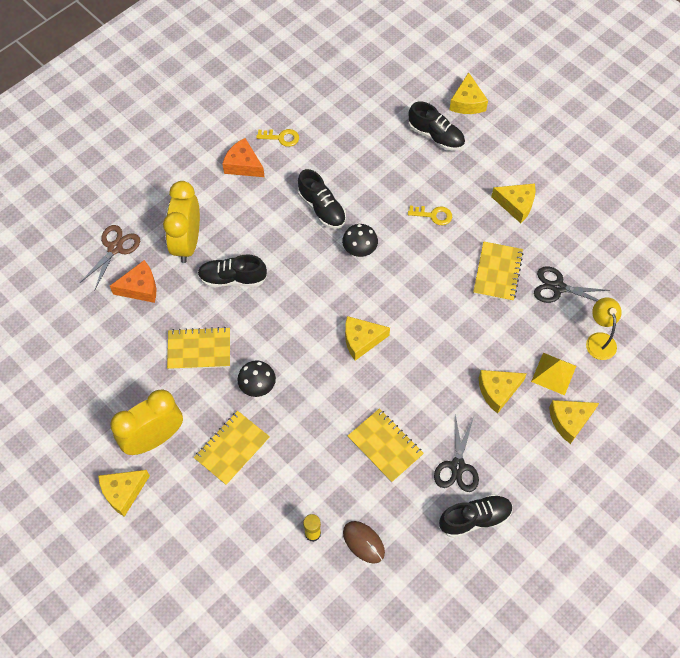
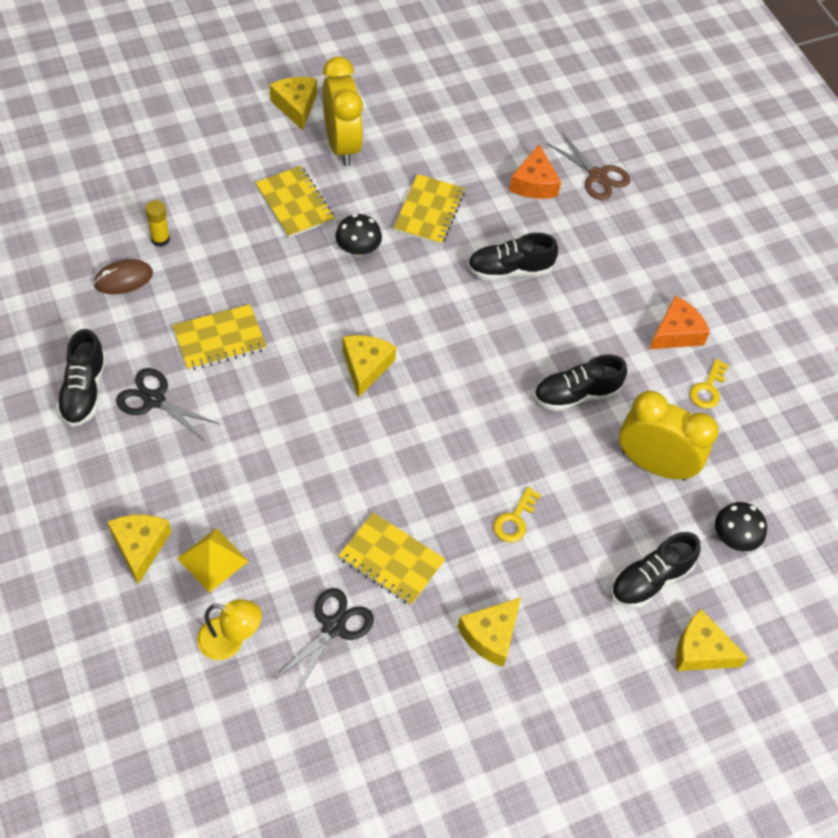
camera: 105 degrees right, 5 degrees down
(187, 242) = (578, 242): yellow clock -> yellow clock (654, 464)
(232, 278) = (509, 269): black shoe -> black shoe turned 120 degrees counterclockwise
(359, 249) = (497, 413): black mushroom -> black mushroom (734, 537)
(498, 391) = (223, 484): yellow cheese -> none

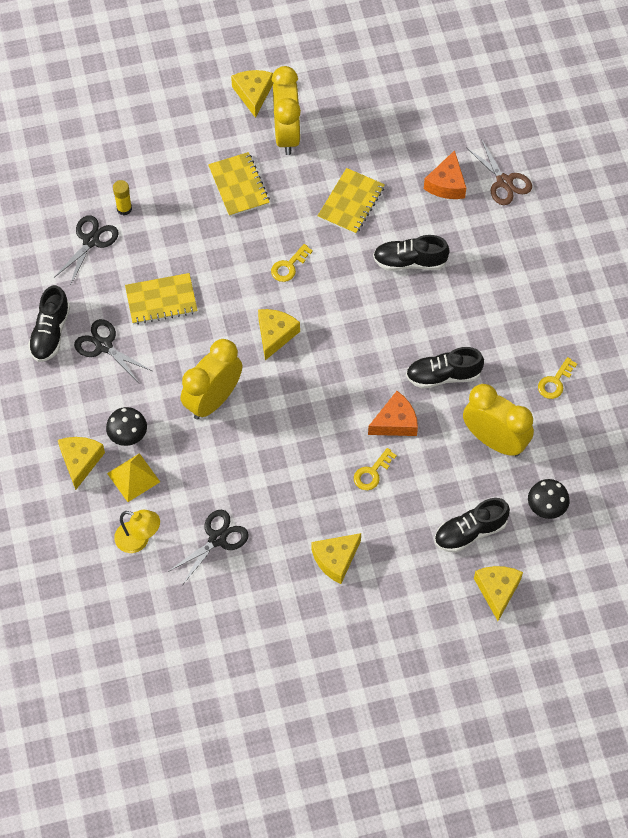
camera: 15 degrees right, 5 degrees up
(123, 279) = (91, 241): brown mouse -> black scissors
(301, 451) = (213, 400): none -> yellow clock
(358, 248) = (285, 231): black mushroom -> black mushroom (128, 434)
(369, 287) = (289, 266): none -> yellow key
(391, 560) = (269, 493): yellow notebook -> none
(676, 333) = (540, 331): orange cheese -> orange cheese (395, 422)
(700, 650) = (497, 591): yellow cheese -> yellow cheese turned 60 degrees clockwise

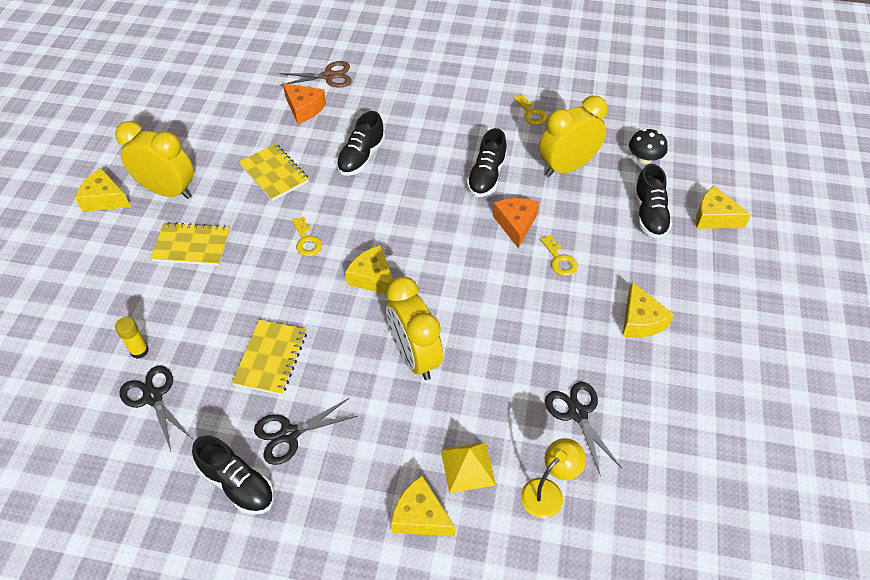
camera: 65 degrees left, 10 degrees down
(128, 434) = (412, 452): black mushroom -> none

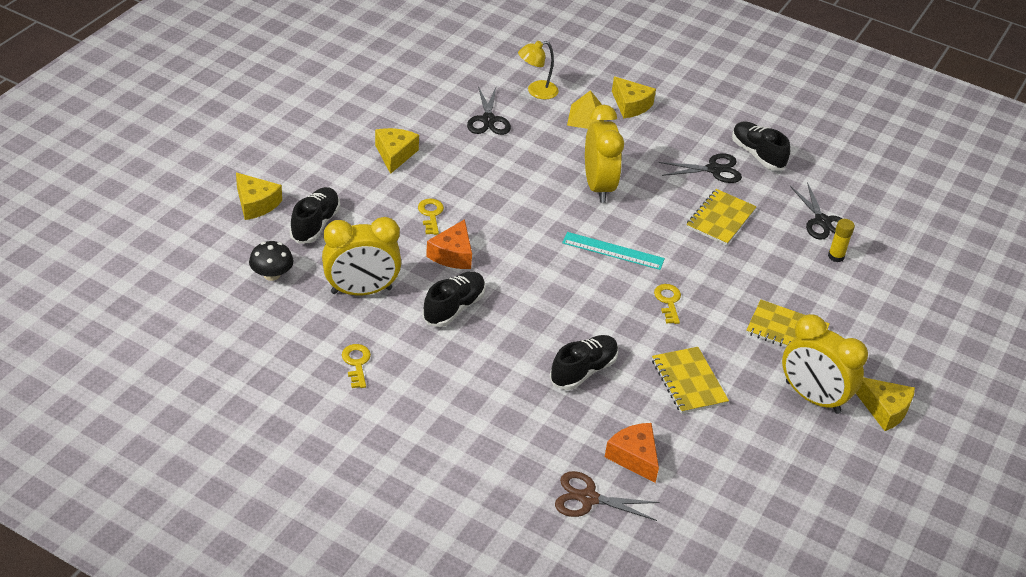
camera: 165 degrees left, 10 degrees down
(373, 278) = (613, 251): yellow cheese -> turquoise ruler

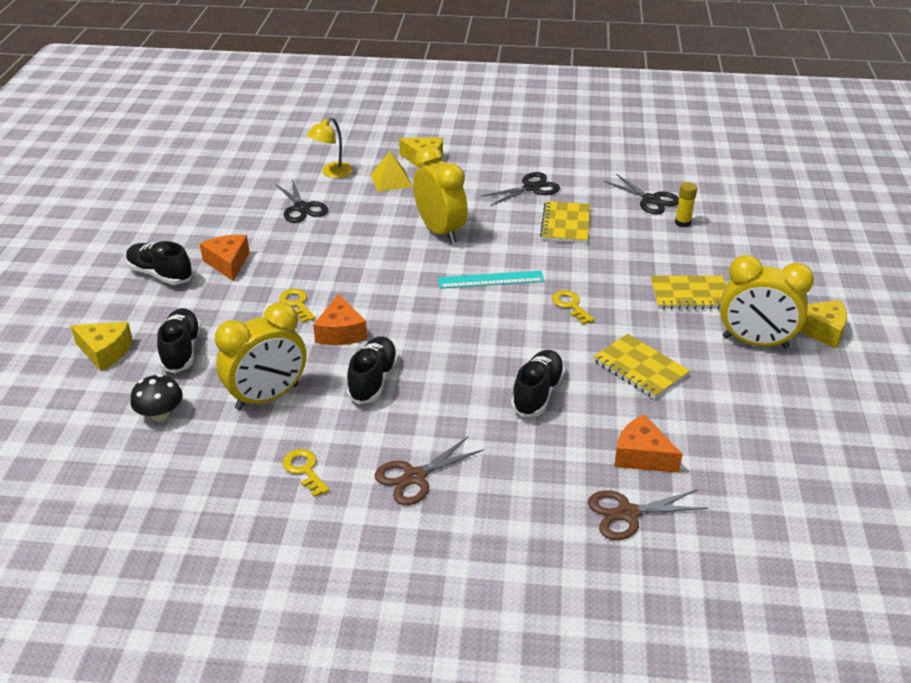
camera: 20 degrees left, 5 degrees down
(395, 154) = (228, 263): yellow cheese -> orange cheese
(438, 402) = (415, 477): none -> brown scissors
(757, 154) = (558, 166): black shoe -> black shoe (160, 274)

